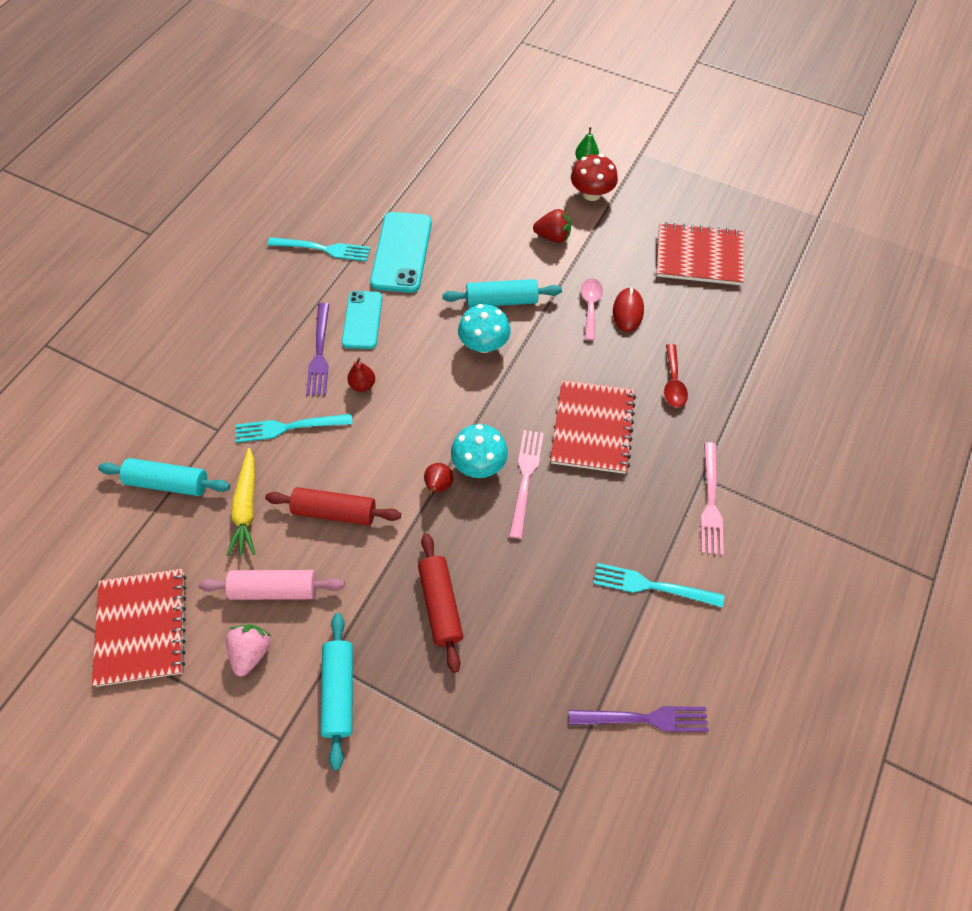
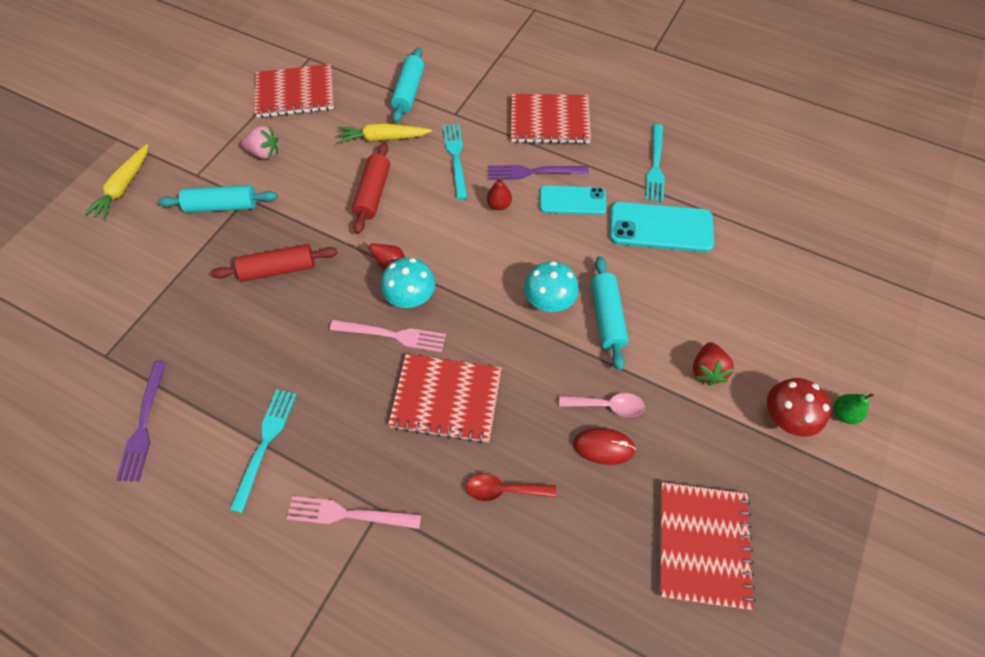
camera: 90 degrees right, 0 degrees up
(245, 335) = (550, 121): none -> red notebook
(275, 589) = (311, 161): pink rolling pin -> none
(292, 844) = (124, 187): none -> yellow carrot

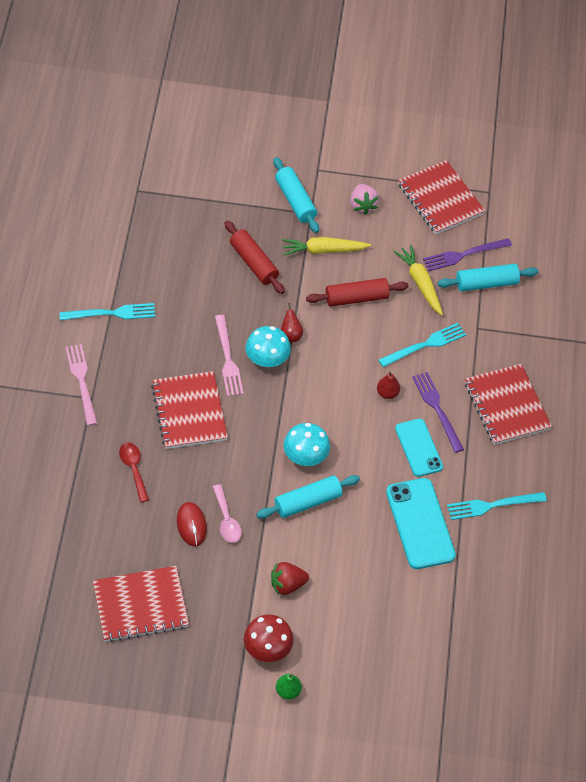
camera: 65 degrees right, 5 degrees down
(124, 187) = (283, 129): yellow carrot -> yellow carrot (323, 250)
(143, 425) = (97, 238): purple fork -> purple fork (463, 255)

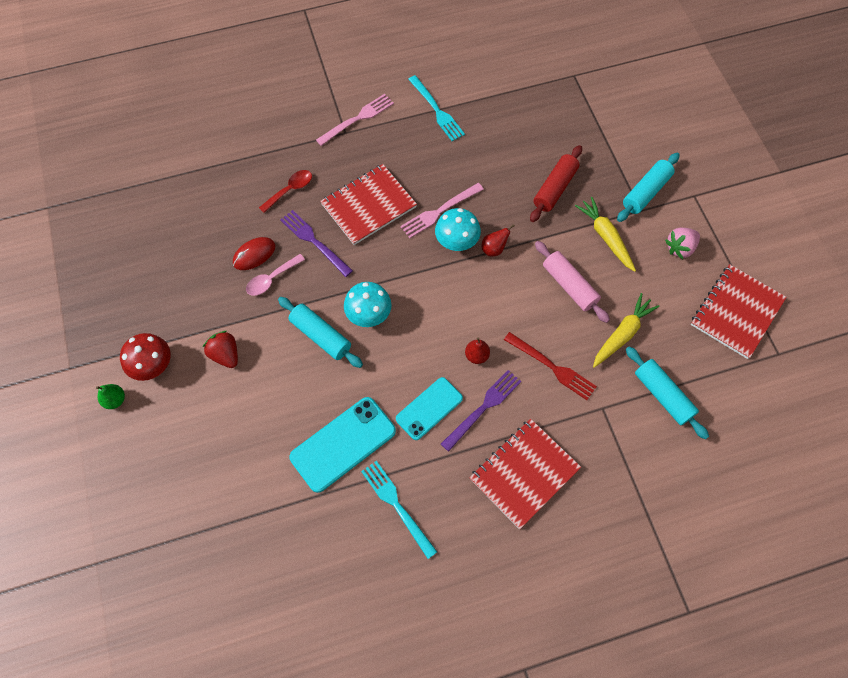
camera: 70 degrees right, 10 degrees up
(140, 605) = (159, 250): red notebook -> none
(356, 298) = (569, 286): red rolling pin -> pink rolling pin
(425, 345) = (552, 367): turquoise fork -> red fork
(463, 255) = (683, 360): purple fork -> purple fork (314, 241)

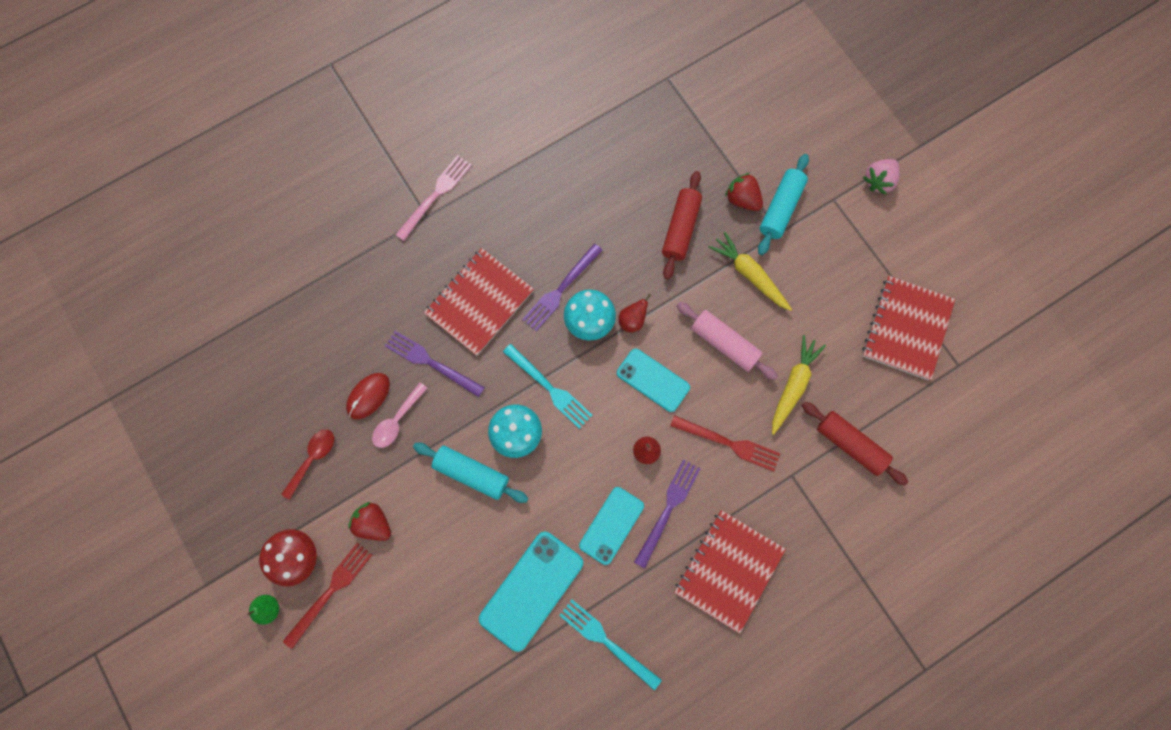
camera: 15 degrees left, 10 degrees up
(171, 400) = (331, 591): none -> red fork
(290, 190) = (385, 305): red spoon -> red spoon (313, 459)
(437, 110) = (523, 162): turquoise fork -> turquoise fork (549, 388)
(439, 211) = (560, 289): pink fork -> purple fork
(498, 300) = (653, 380): none -> turquoise phone
(614, 178) = (742, 199): none -> red strawberry
(663, 395) = (850, 444): turquoise rolling pin -> red rolling pin
(680, 248) = (831, 267): pink strawberry -> pink strawberry (878, 181)

